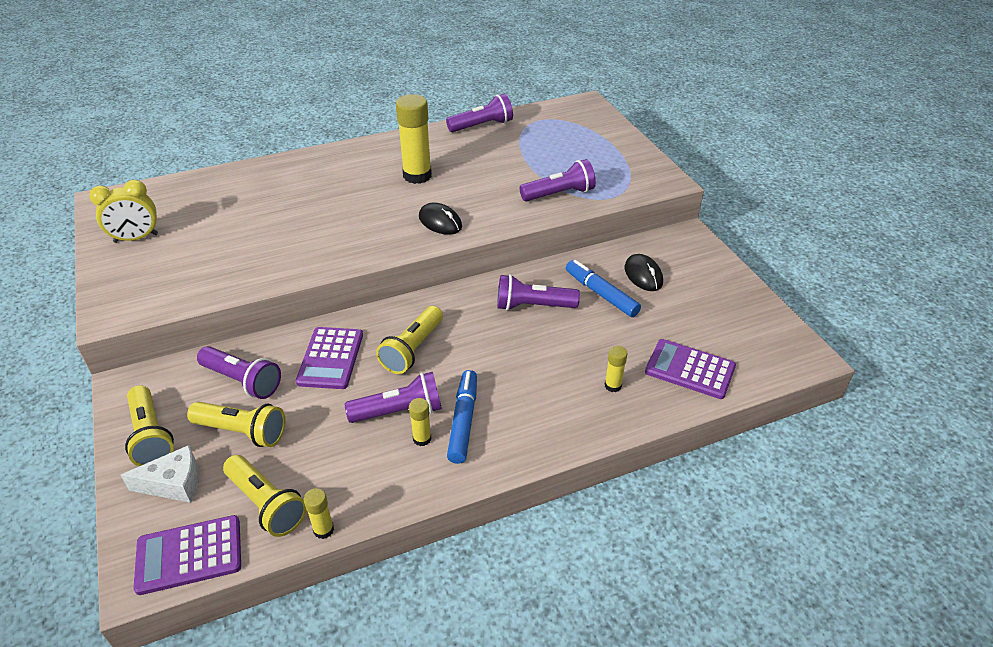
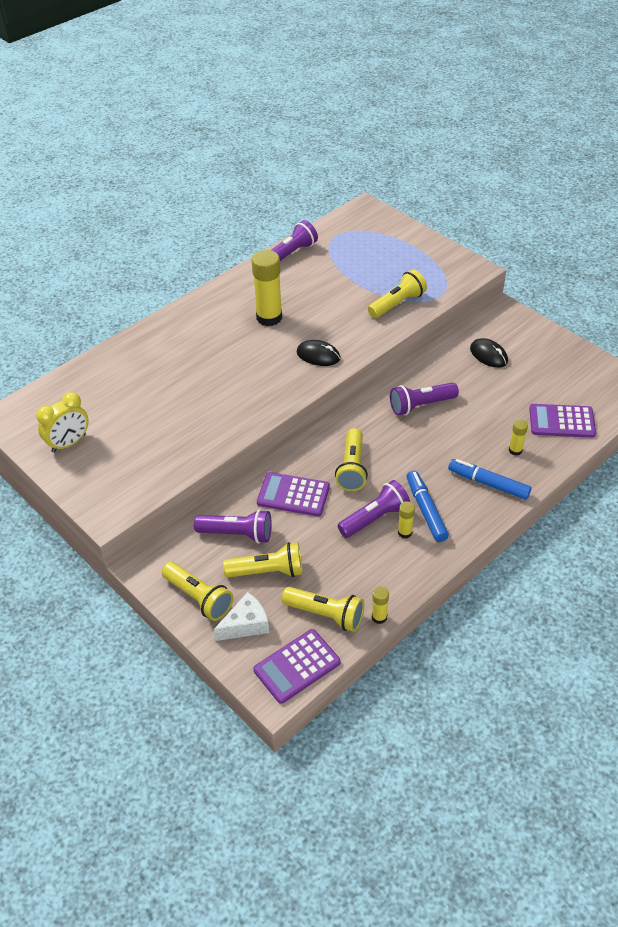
camera: 20 degrees left, 5 degrees up
(330, 358) = (293, 495): purple calculator -> purple calculator turned 120 degrees clockwise
(559, 194) = (397, 304): purple flashlight -> yellow flashlight
(601, 294) = (466, 380): blue marker -> blue marker (488, 483)

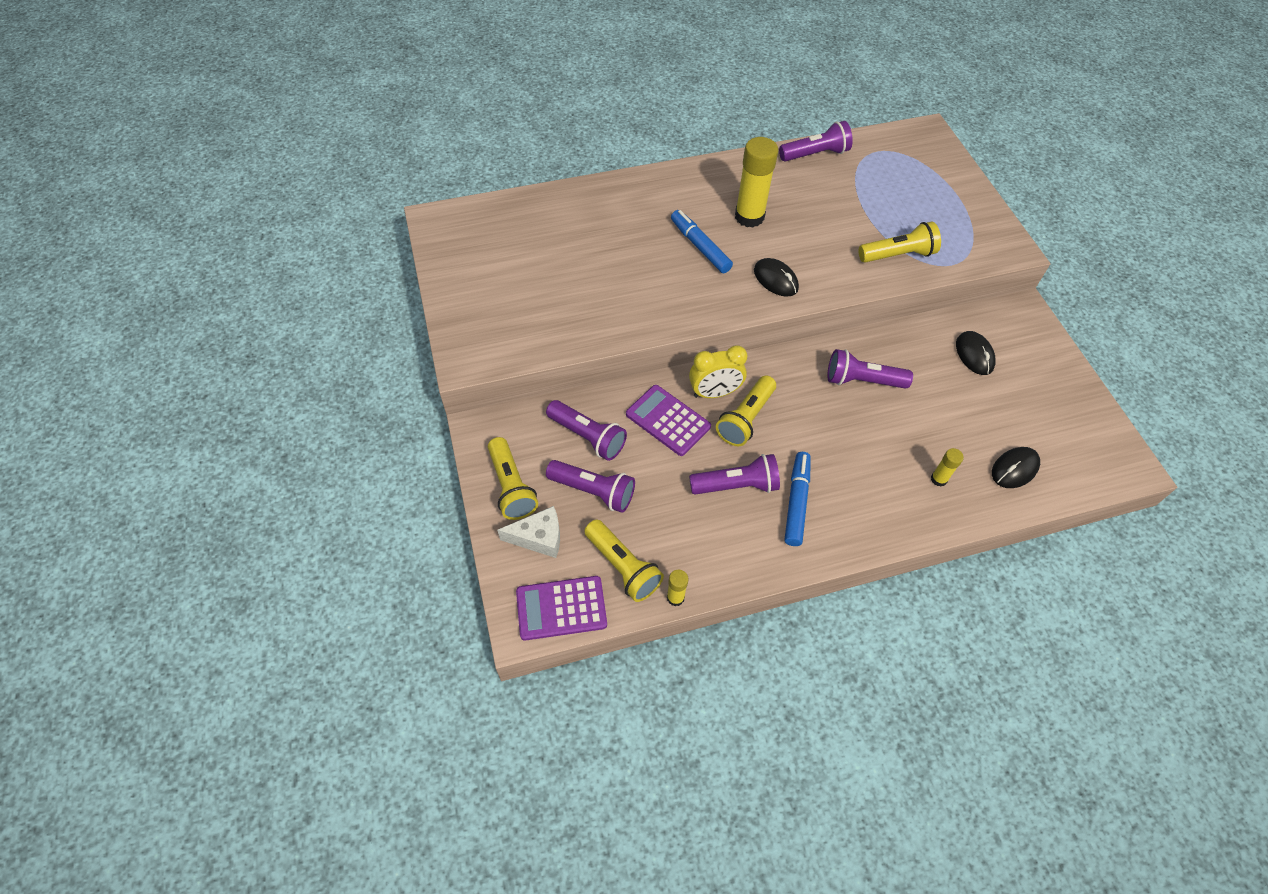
camera: 25 degrees right, 10 degrees up
(69, 443) = (475, 271): yellow clock -> yellow clock (714, 393)
(268, 571) = (593, 491): yellow flashlight -> purple flashlight
(404, 532) = (758, 516): yellow glue stick -> none
(488, 483) = (884, 504): blue marker -> blue marker (700, 246)
(561, 421) = (1014, 469): purple calculator -> black mouse

